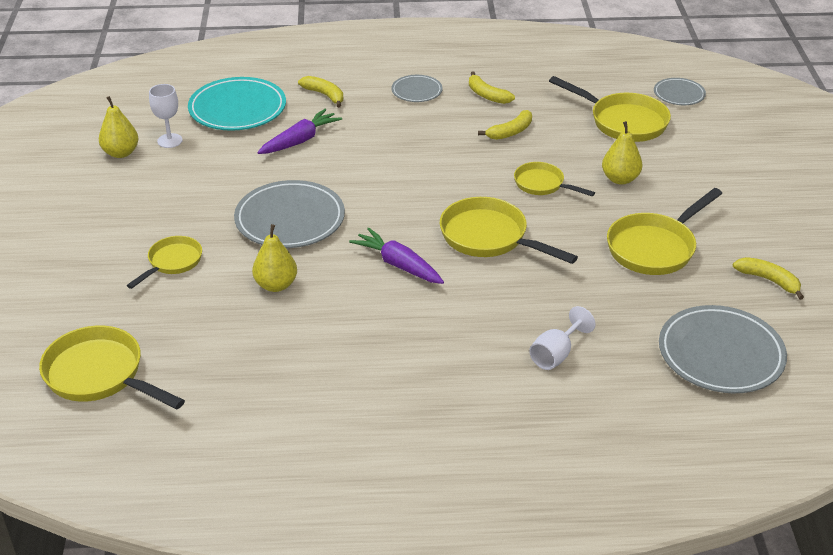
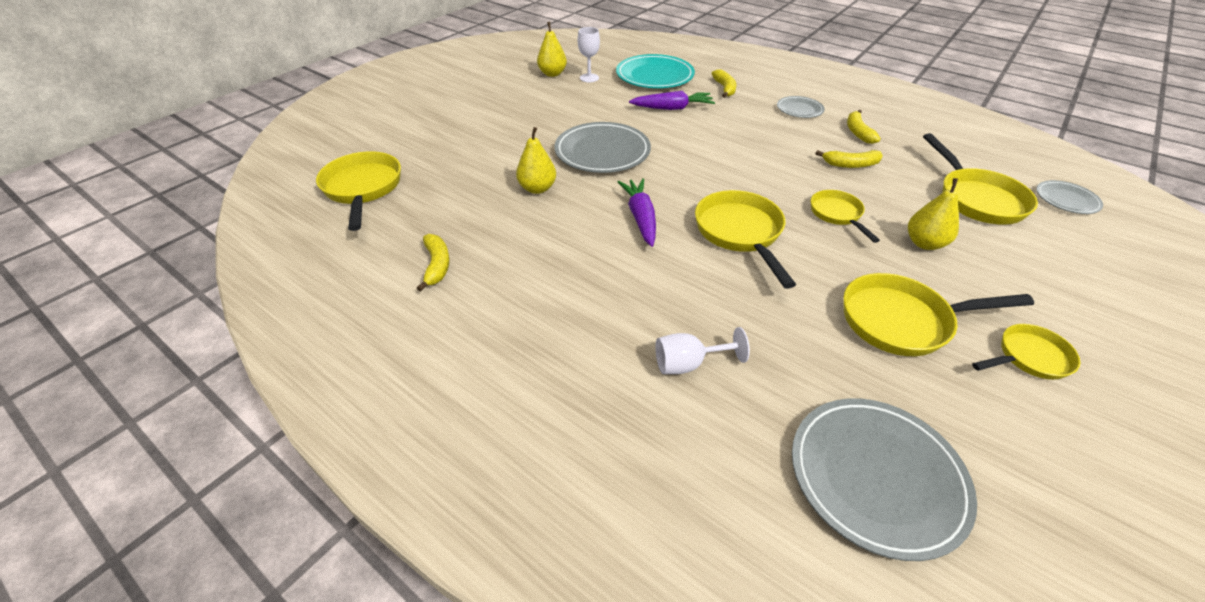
camera: 40 degrees right, 5 degrees up
(172, 262) = (495, 144): yellow pan -> yellow pan (1028, 357)
(769, 280) = (1023, 429): yellow banana -> yellow banana (437, 265)

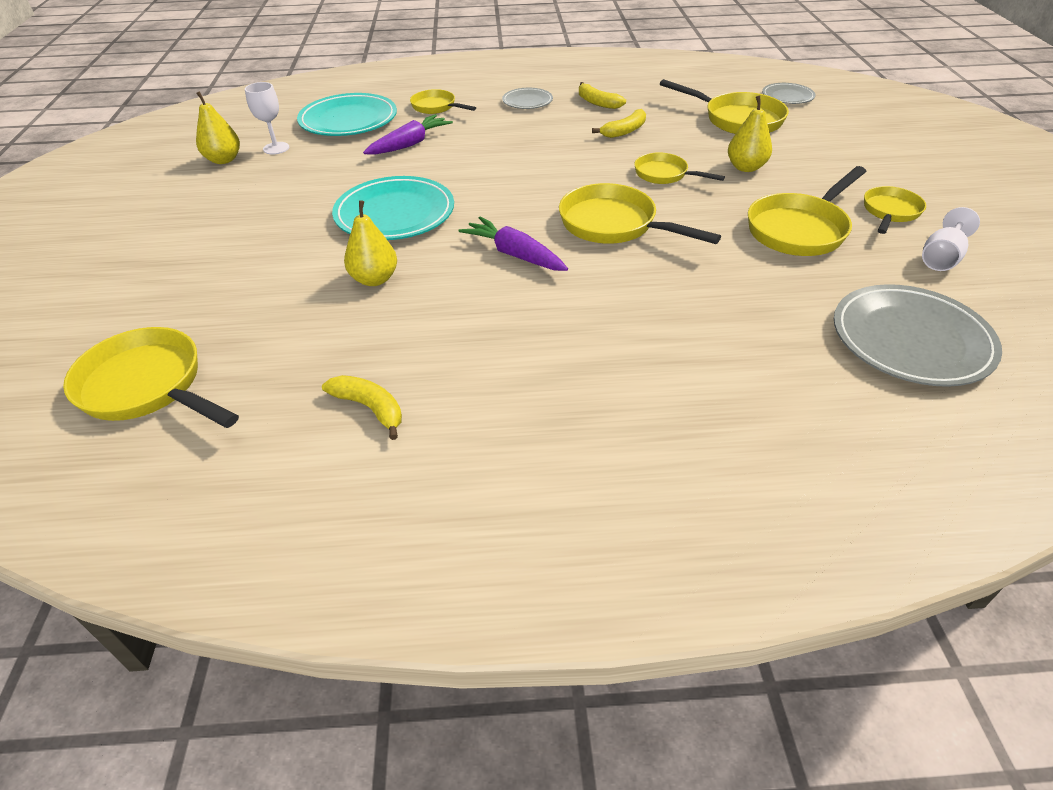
camera: 40 degrees left, 0 degrees up
(602, 152) = (395, 214): grey plate -> turquoise plate
(688, 364) = (710, 346): white goblet -> white goblet (941, 258)
(724, 88) = (436, 107): yellow banana -> yellow pan

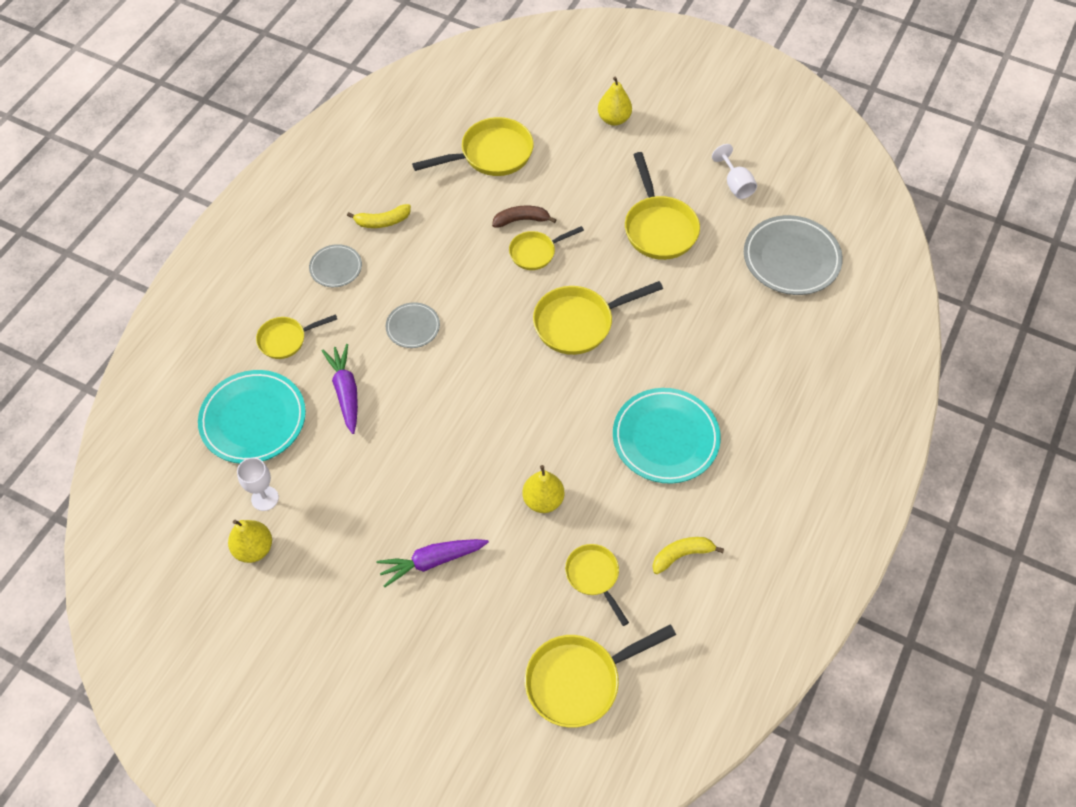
camera: 60 degrees left, 15 degrees up
(395, 214) = (459, 451): turquoise plate -> turquoise plate (665, 438)
(514, 254) = (572, 401): purple carrot -> purple carrot (431, 561)
(624, 131) = (449, 234): yellow banana -> none
(690, 156) = (521, 220): none -> brown banana
(745, 167) = (563, 200): yellow pear -> yellow pear (614, 119)
(787, 96) = (481, 98): grey plate -> grey plate (413, 327)
(890, 212) = (674, 168): yellow pan -> yellow pan (594, 577)

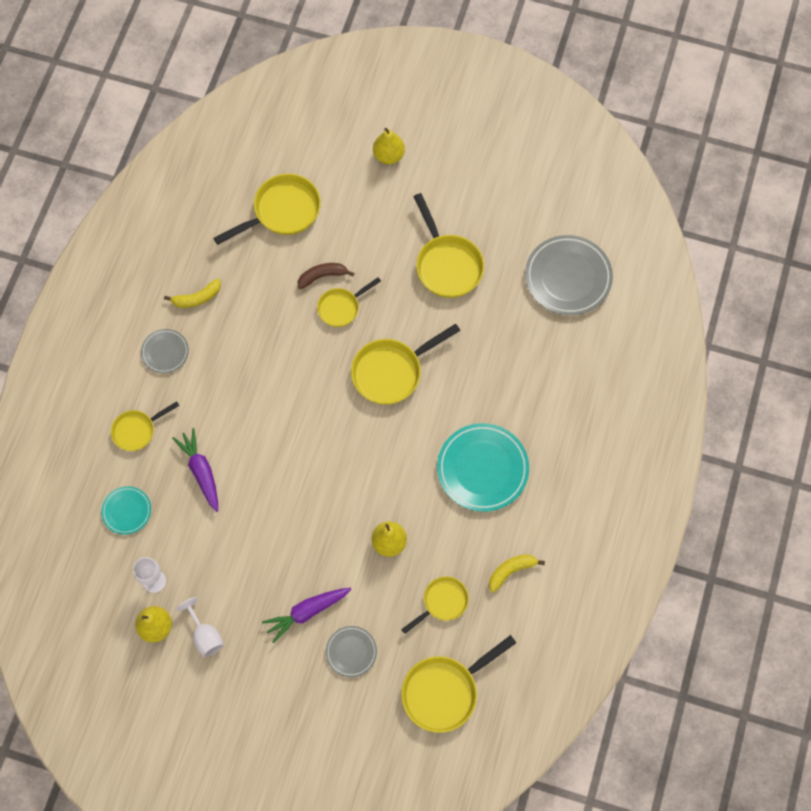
camera: 10 degrees left, 10 degrees up
(253, 419) = (127, 511): turquoise plate -> turquoise plate, size x0.54
(413, 327) = (246, 399): grey plate -> grey plate (351, 652)
(594, 577) = (442, 602): yellow pan -> yellow pan turned 90 degrees clockwise
(735, 184) = (509, 208): white goblet -> white goblet (205, 635)

